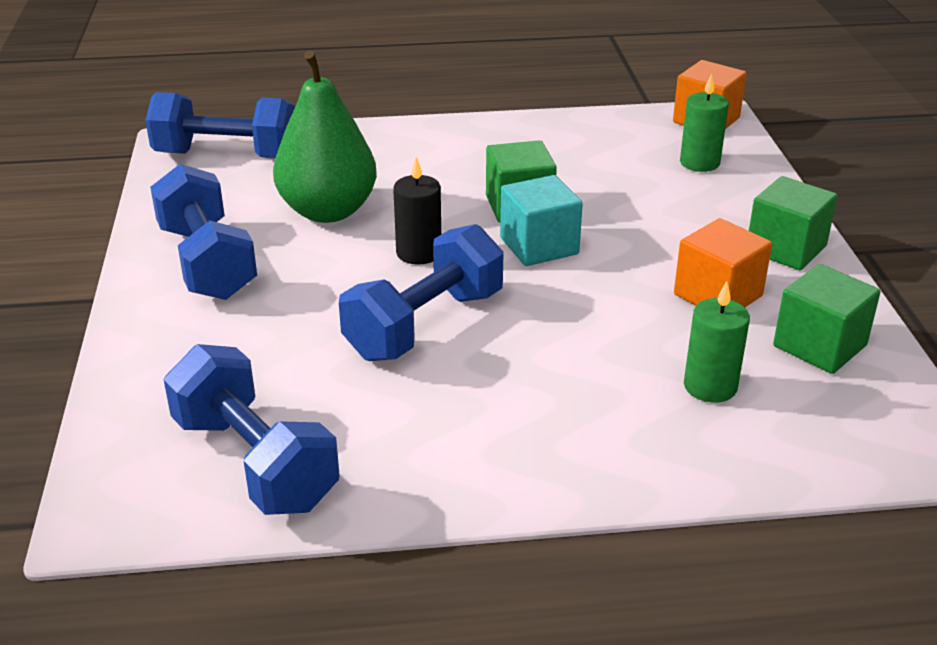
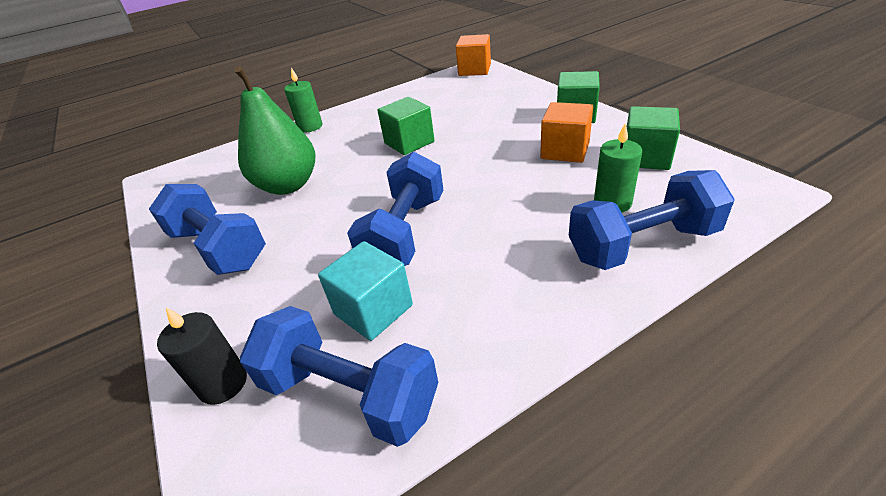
camera: 20 degrees left, 5 degrees up
(226, 156) = (195, 175): blue dumbbell -> blue dumbbell (642, 244)
(418, 253) = (367, 190): black candle -> black candle (223, 383)
(539, 246) = (439, 160): turquoise cube -> turquoise cube (373, 310)
(699, 163) = (490, 89): green candle -> green candle (310, 127)

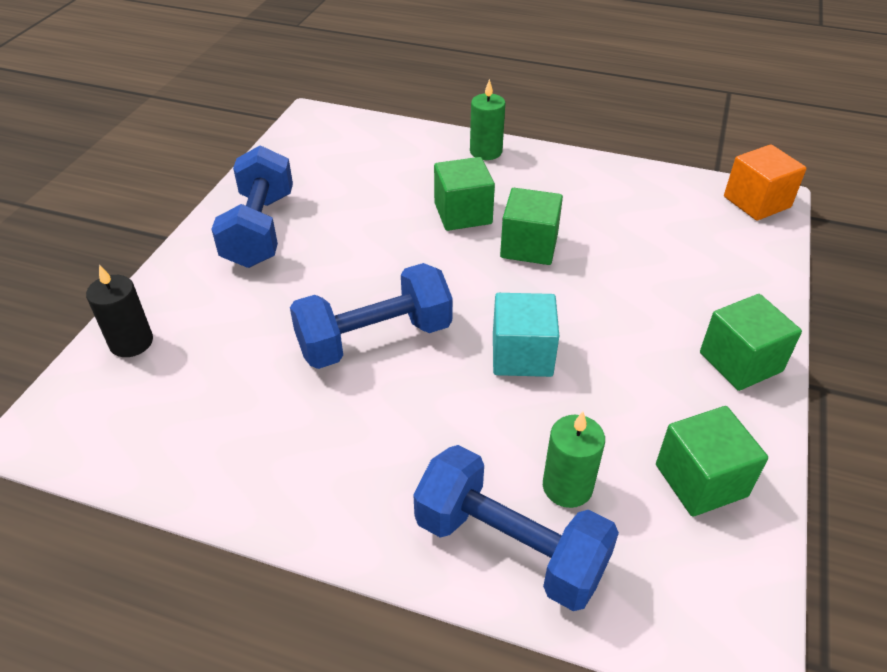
camera: 45 degrees right, 5 degrees up
(288, 185) = (376, 208): green pear -> none
(347, 154) = (463, 213): none -> green cube
(349, 393) = (167, 423): blue dumbbell -> none
(373, 310) = (261, 380): turquoise cube -> turquoise cube (522, 355)
(565, 151) = (641, 392): orange cube -> none

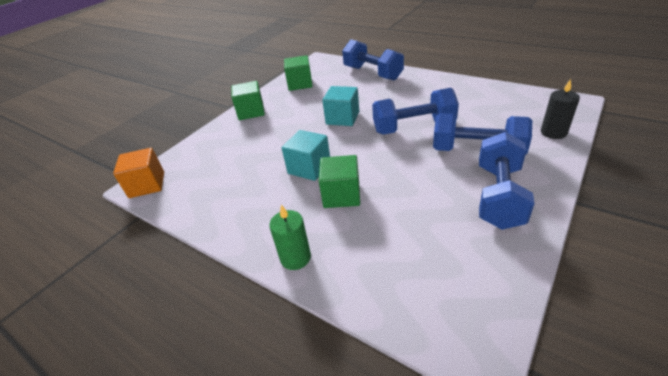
camera: 160 degrees left, 5 degrees down
(270, 296) = (477, 150): none -> blue dumbbell
(529, 246) = (309, 168): green cube -> turquoise cube
(567, 487) = (346, 83): green candle -> none

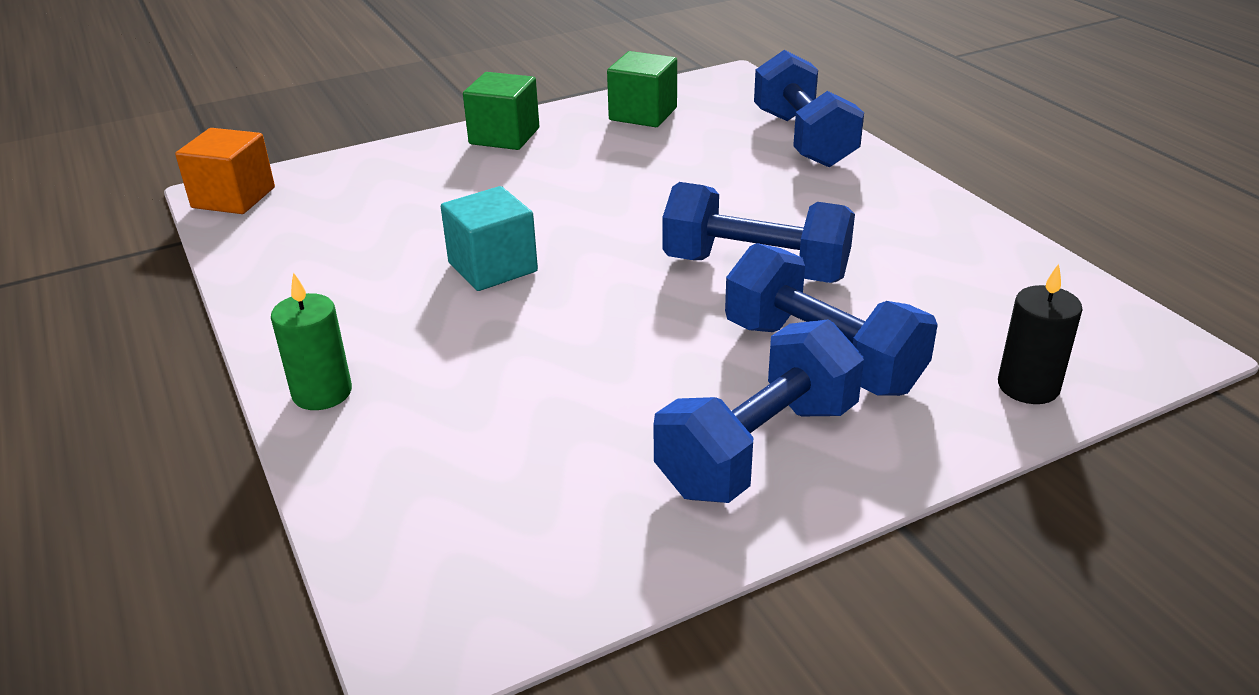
camera: 25 degrees right, 5 degrees down
(341, 195) = (493, 331): green cube -> none
(342, 118) = (646, 204): turquoise cube -> none

